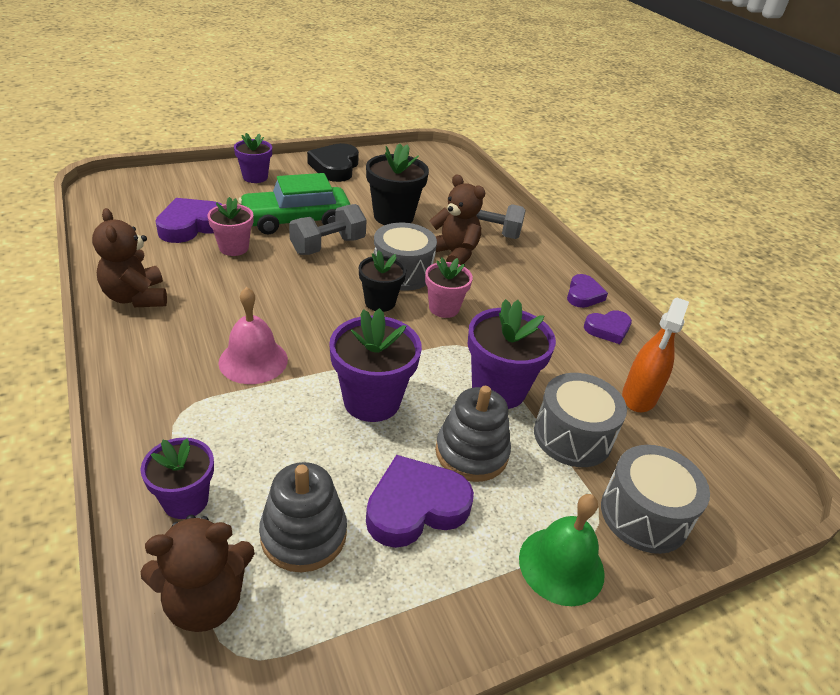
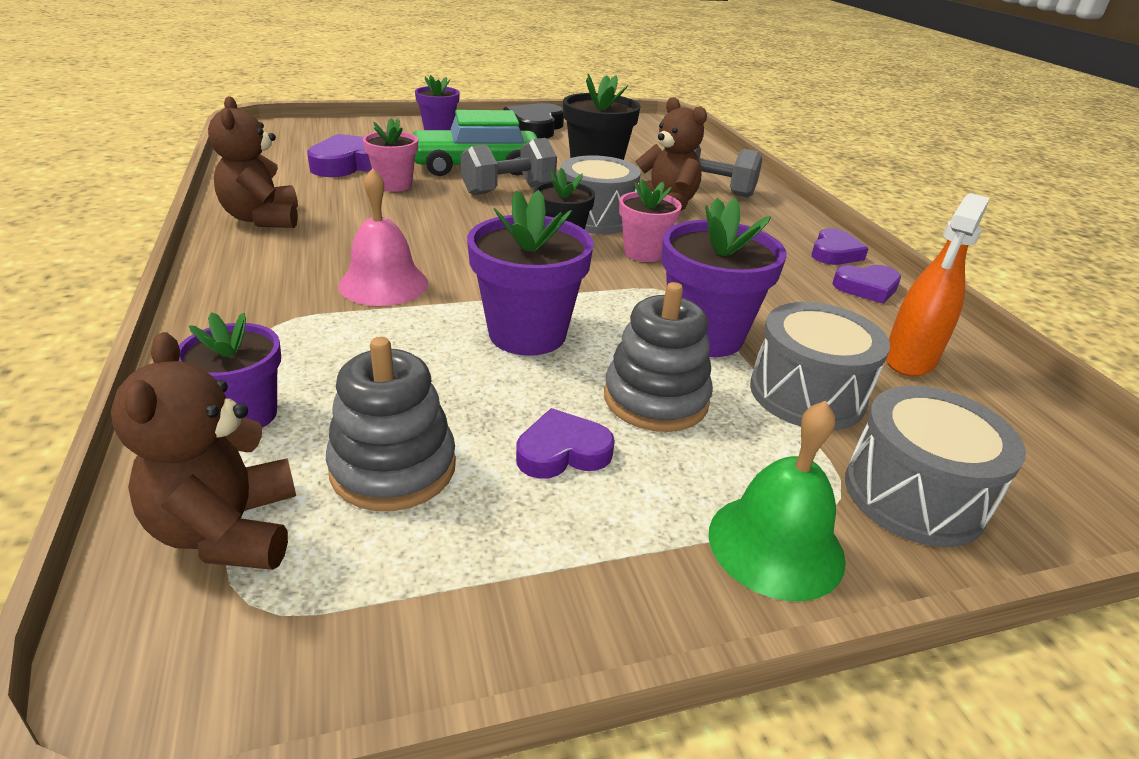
camera: 10 degrees right, 5 degrees down
(205, 601) = (228, 530): brown teddy bear -> brown teddy bear turned 90 degrees clockwise
(415, 507) = (562, 452): purple heart -> purple heart, size x0.61

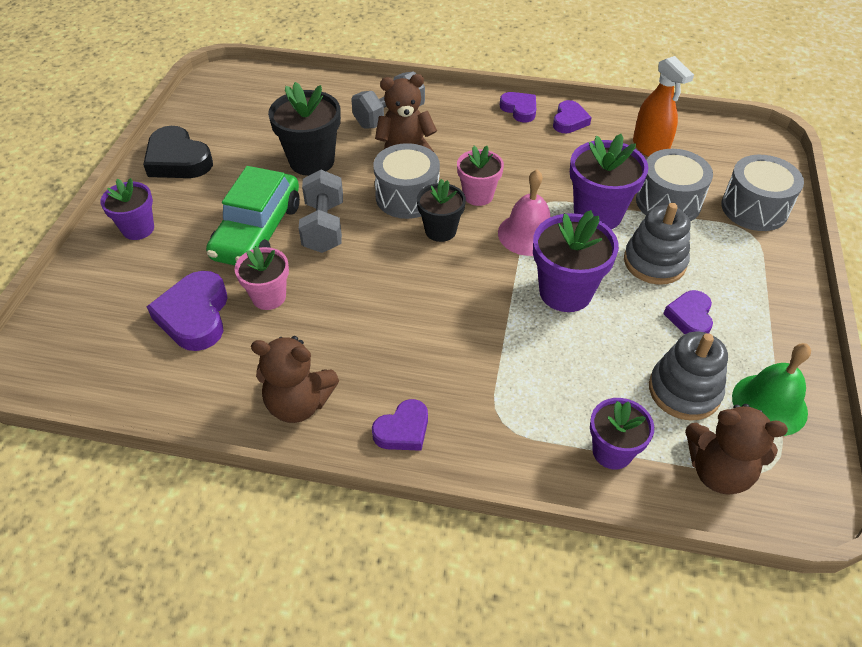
camera: 60 degrees left, 15 degrees up
(243, 271) = (403, 430): none -> purple heart
(383, 284) = (464, 347): pink bell -> pink bell (528, 234)
(776, 545) = (775, 269): green bell -> green bell (769, 404)

